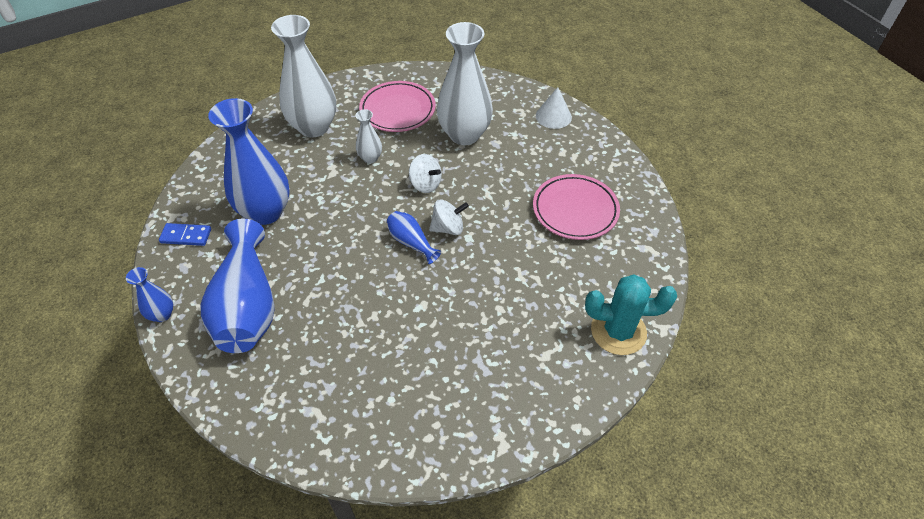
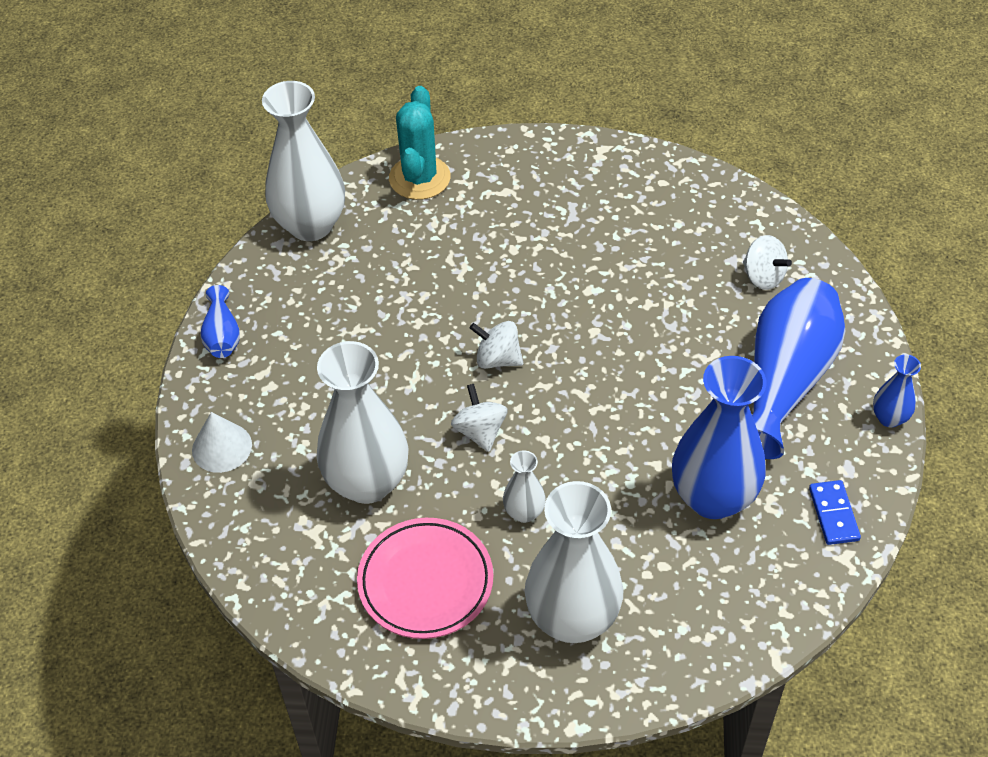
camera: 145 degrees left, 0 degrees up
(186, 236) = (833, 514): blue domino -> blue domino turned 45 degrees clockwise
(297, 384) = (763, 277): none -> white spinning top
(411, 242) = (553, 363): blue vase -> blue vase (222, 335)
(575, 210) = (335, 307): pink plate -> none
(618, 331) = (419, 178): turquoise cactus -> turquoise cactus turned 60 degrees clockwise
(649, 254) = (311, 225): none -> white vase

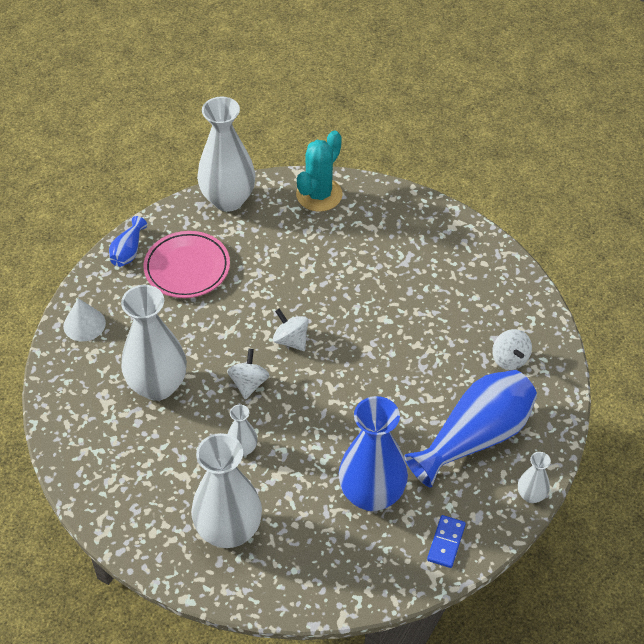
camera: 25 degrees right, 0 degrees up
(425, 582) = (153, 465): pink plate -> pink plate (187, 268)
(889, 418) = (531, 495): blue vase -> white vase

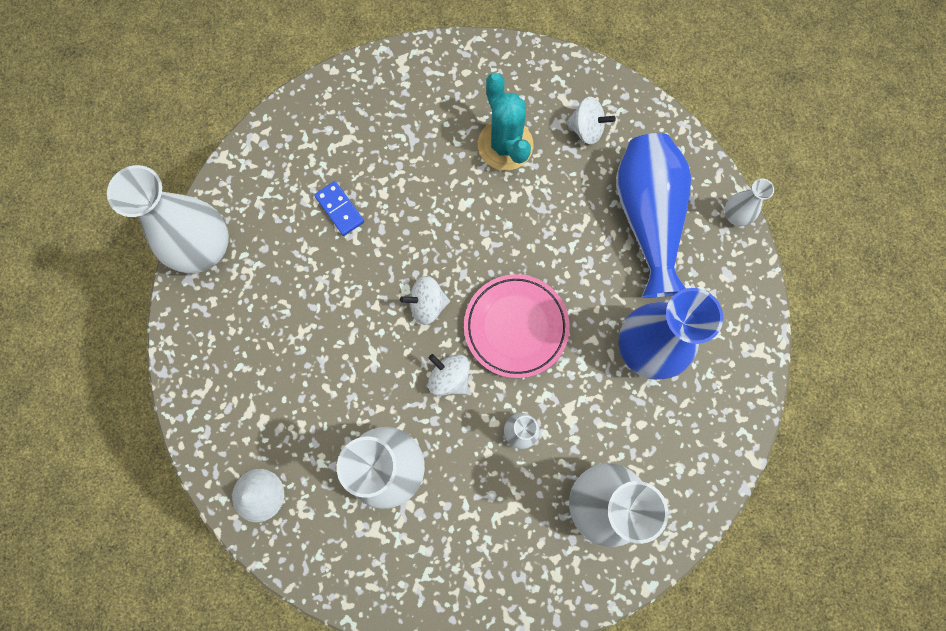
camera: 55 degrees left, 25 degrees up
(128, 251) = (195, 392): blue vase -> none
(187, 268) = (263, 346): pink plate -> pink plate (516, 327)
(319, 195) = (268, 158): turquoise cactus -> turquoise cactus (505, 145)
(446, 542) = (735, 319): blue domino -> blue domino (339, 209)

